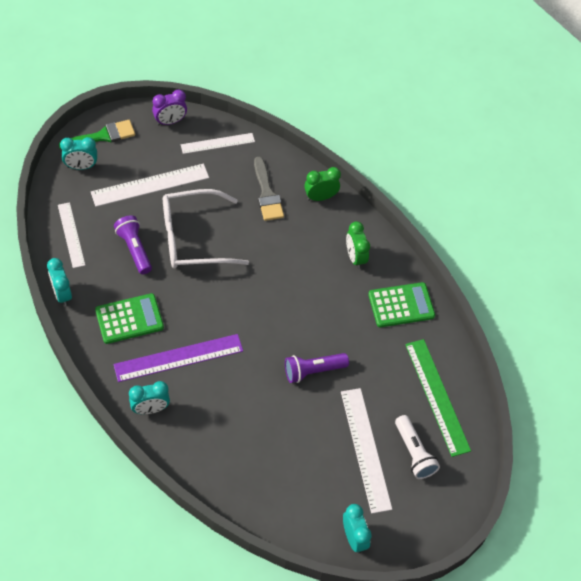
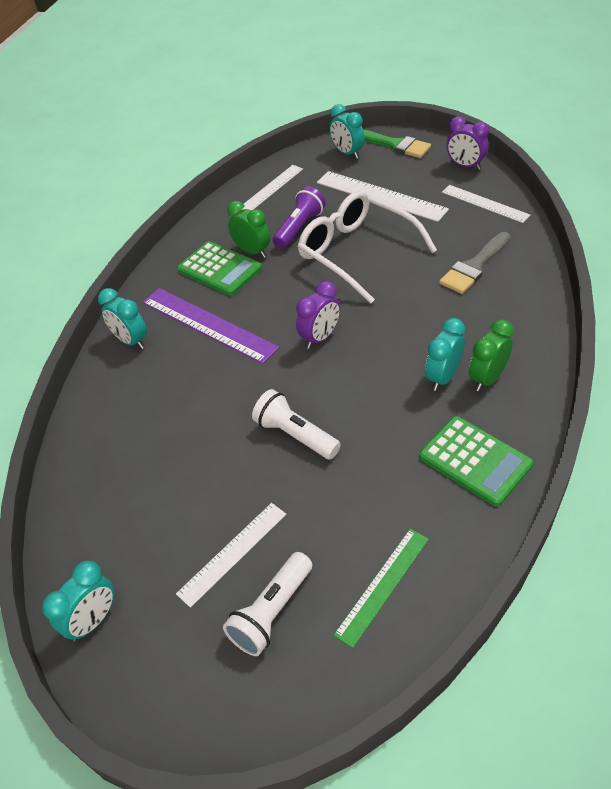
camera: 65 degrees right, 10 degrees down
(62, 294) = (204, 219): turquoise clock -> turquoise clock (443, 377)
(249, 308) = (320, 338): none -> purple clock
(313, 371) = (295, 435): purple flashlight -> white flashlight
(320, 197) = (526, 304): green clock -> green clock (252, 251)
(365, 449) = (233, 553): white ruler -> white ruler, size x0.64
(437, 396) = (383, 585): green ruler -> green ruler, size x0.64

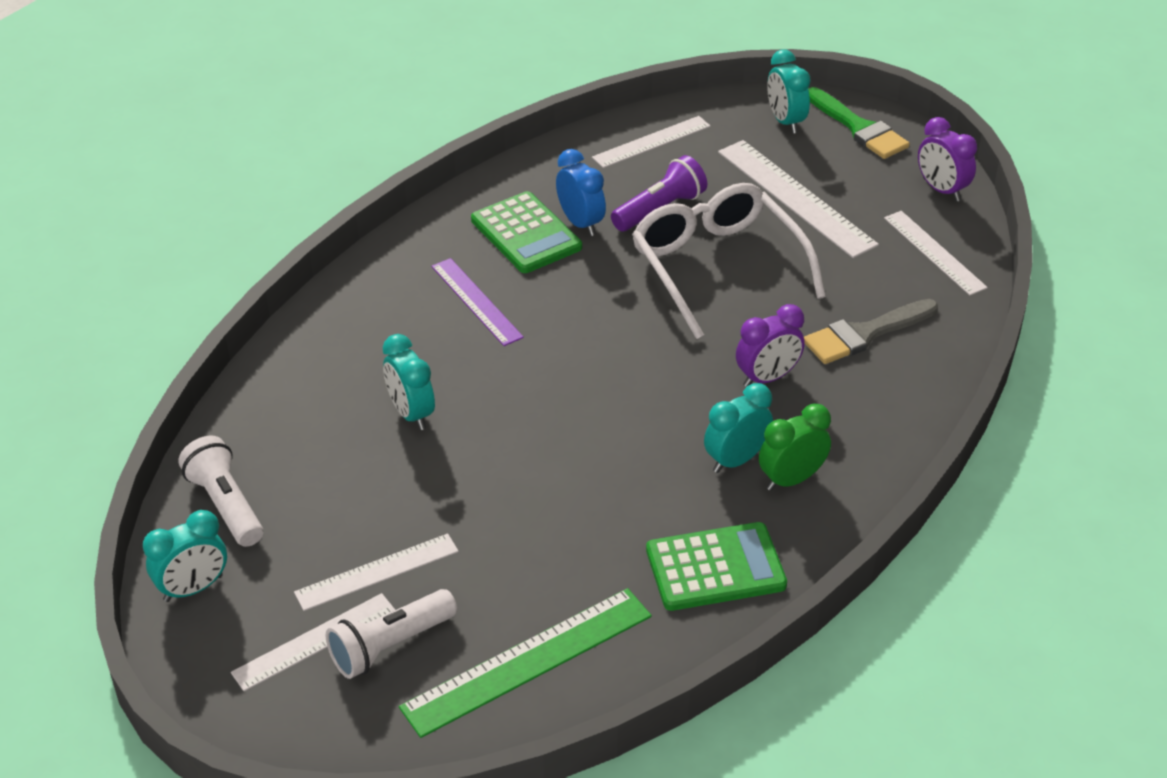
camera: 15 degrees right, 5 degrees down
(131, 341) = (371, 292): turquoise clock -> turquoise clock (411, 413)
(208, 324) = (476, 301): purple ruler -> purple ruler, size x0.64
(210, 631) = (314, 641): none -> white ruler
(252, 251) = (580, 223): green clock -> blue clock
(295, 435) = (515, 468): white flashlight -> white flashlight (226, 505)
(320, 338) = (608, 362): purple clock -> purple clock (767, 378)
(383, 585) = (528, 661): green ruler -> green ruler, size x1.55
(475, 461) = (715, 568): green calculator -> green calculator turned 75 degrees counterclockwise

